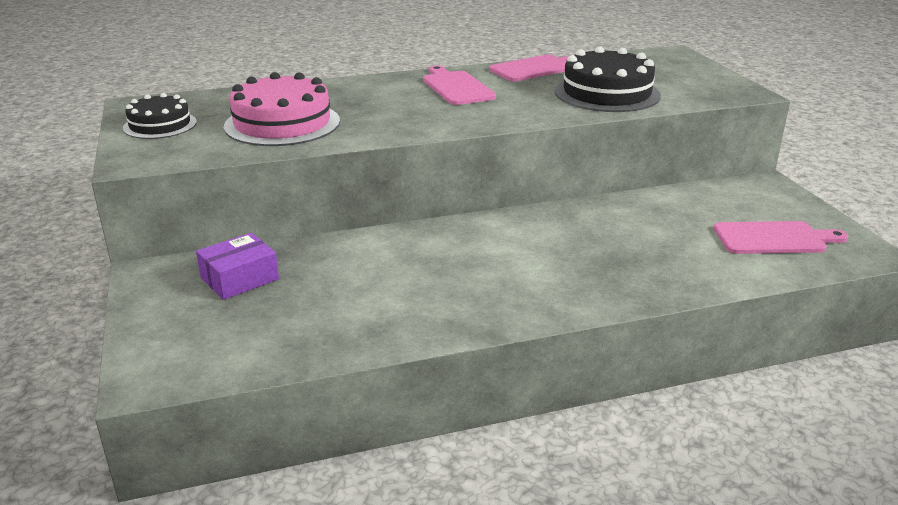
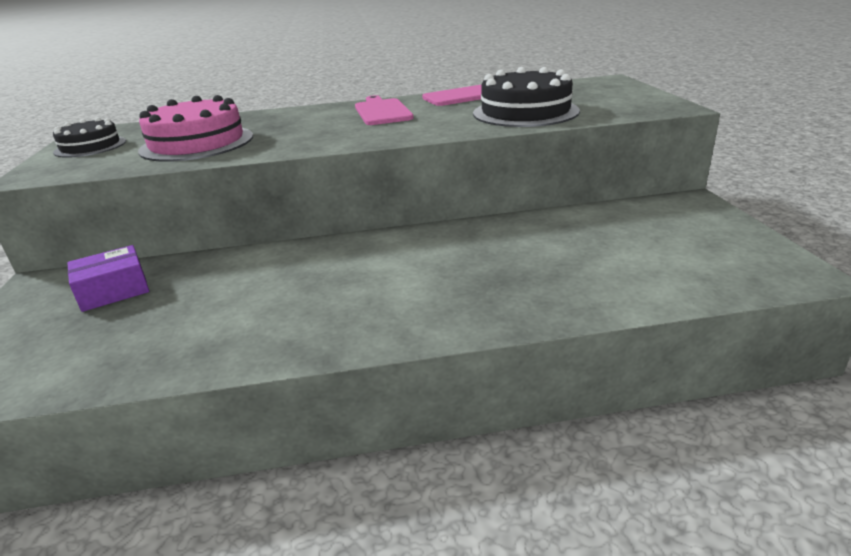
camera: 10 degrees right, 0 degrees up
(774, 238) = (689, 257): pink cutting board -> none

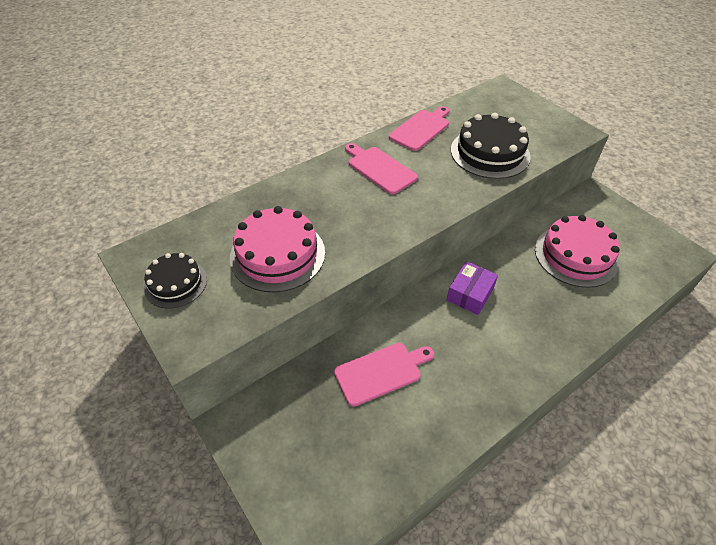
camera: 30 degrees left, 20 degrees up
(114, 290) = (306, 407): purple box -> purple box (470, 294)
(223, 284) = (381, 372): none -> pink cutting board
(601, 245) = (576, 255): none -> pink cake

